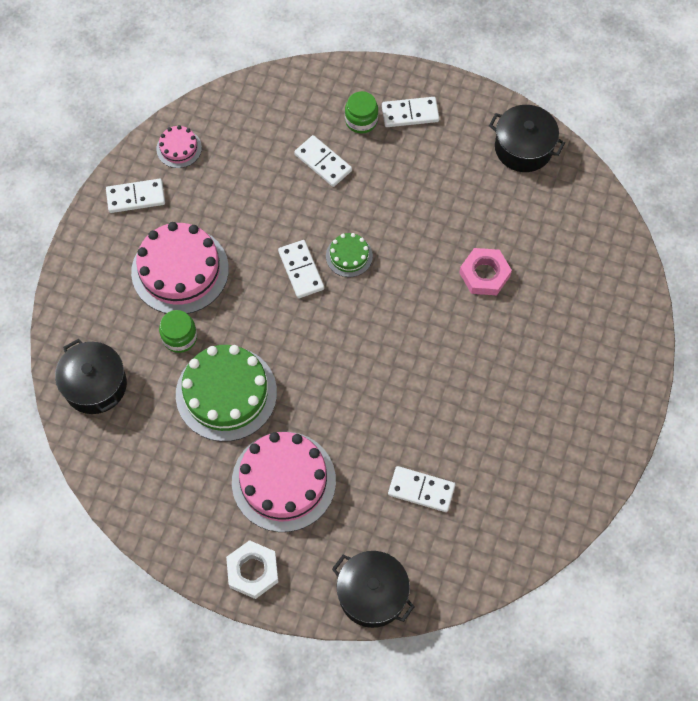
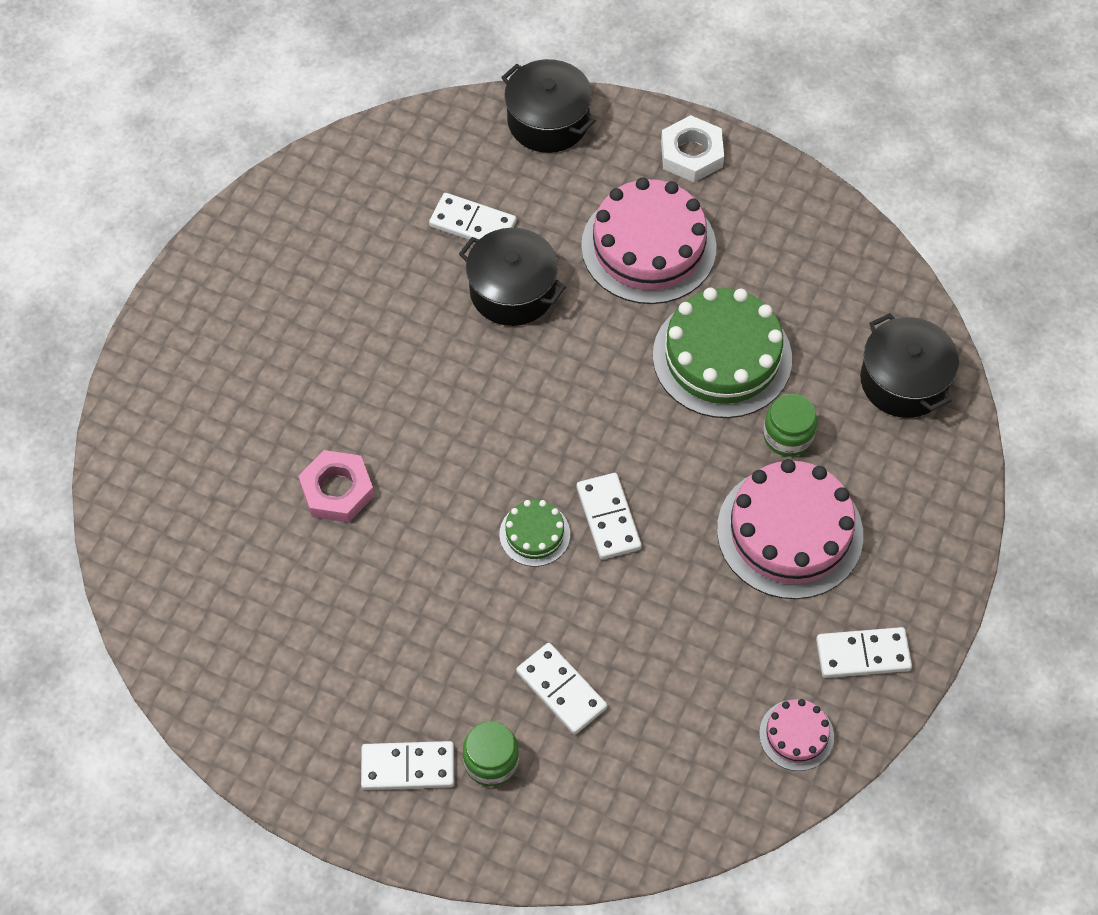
camera: 175 degrees left, 5 degrees down
(523, 148) = (233, 689): black pot -> black pot (512, 291)

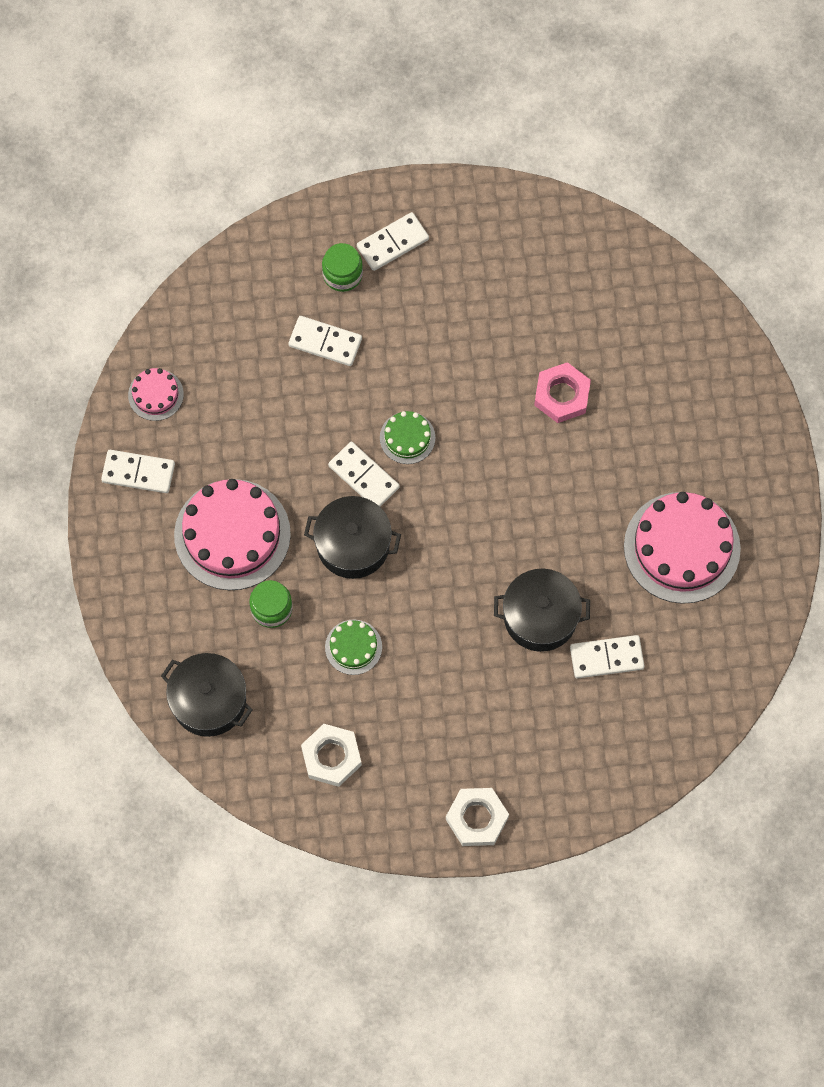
camera: 150 degrees right, 10 degrees up
(548, 121) = (608, 786): black pot -> black pot (353, 544)
(648, 247) = (461, 712): pink cake -> pink cake (682, 547)
(722, 357) = (353, 647): green cake -> green cake, size x0.49
(803, 271) = (331, 757): none -> white nut
(863, 654) = (138, 473): white domino -> white domino turned 45 degrees clockwise

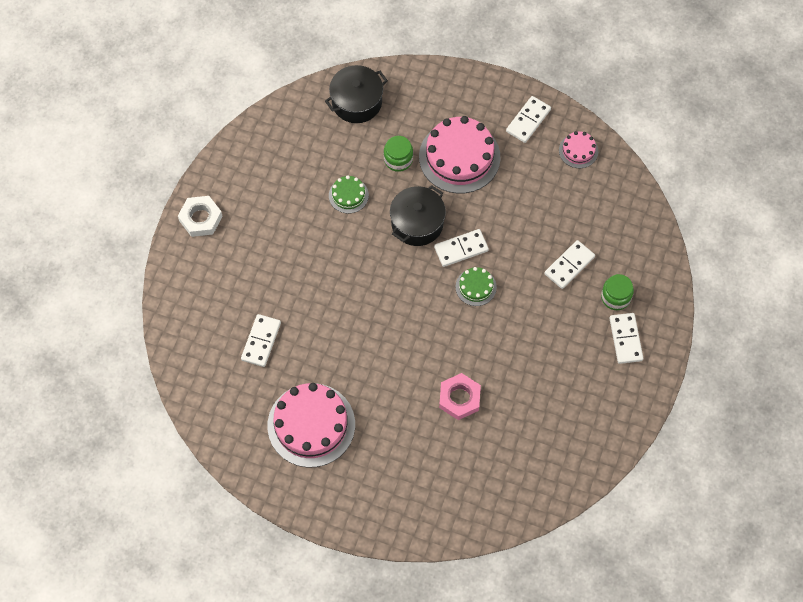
camera: 115 degrees right, 5 degrees down
(331, 757) = (284, 154): white nut -> none
(540, 617) = (310, 313): black pot -> none

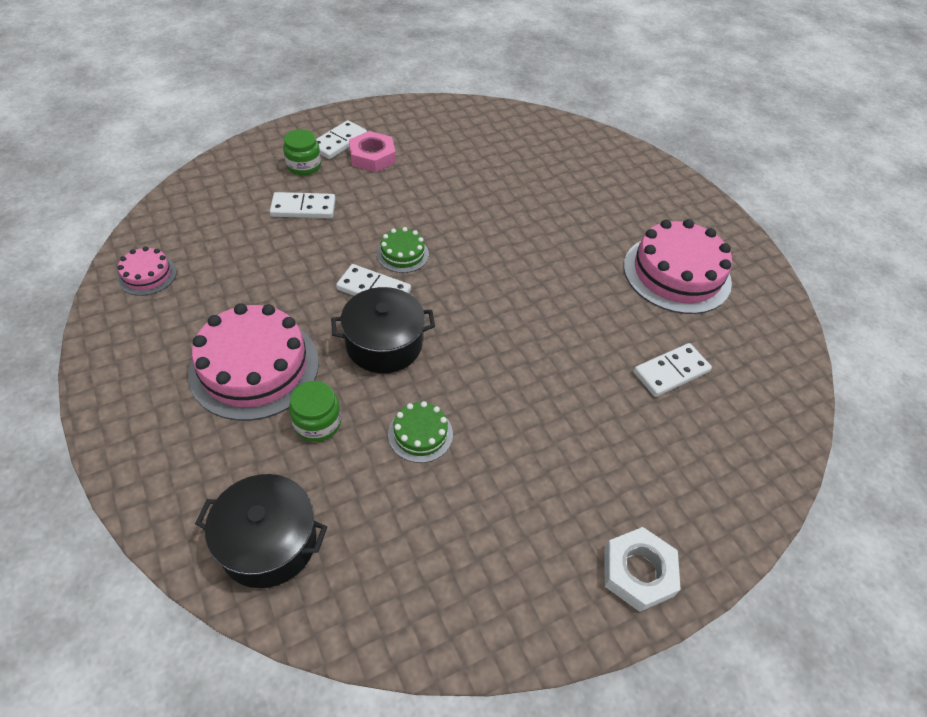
camera: 140 degrees left, 15 degrees down
(459, 398) = (518, 200): pink nut -> pink nut (372, 156)
(528, 120) = (138, 339): white domino -> none

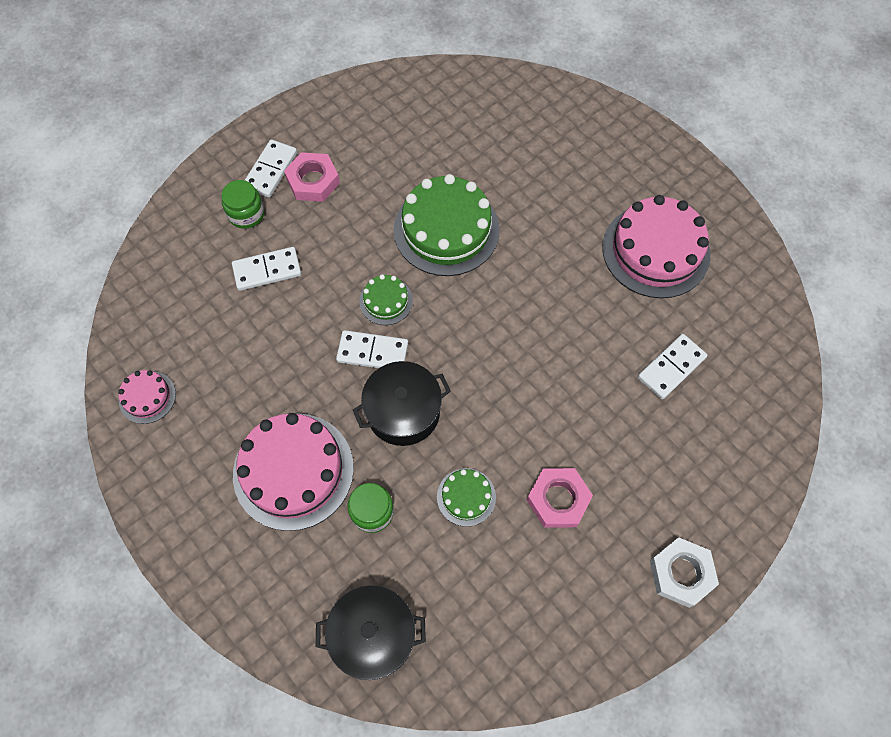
camera: 10 degrees left, 15 degrees up
(479, 215) = (446, 229): none -> green cake
(518, 461) = (558, 499): none -> pink nut

